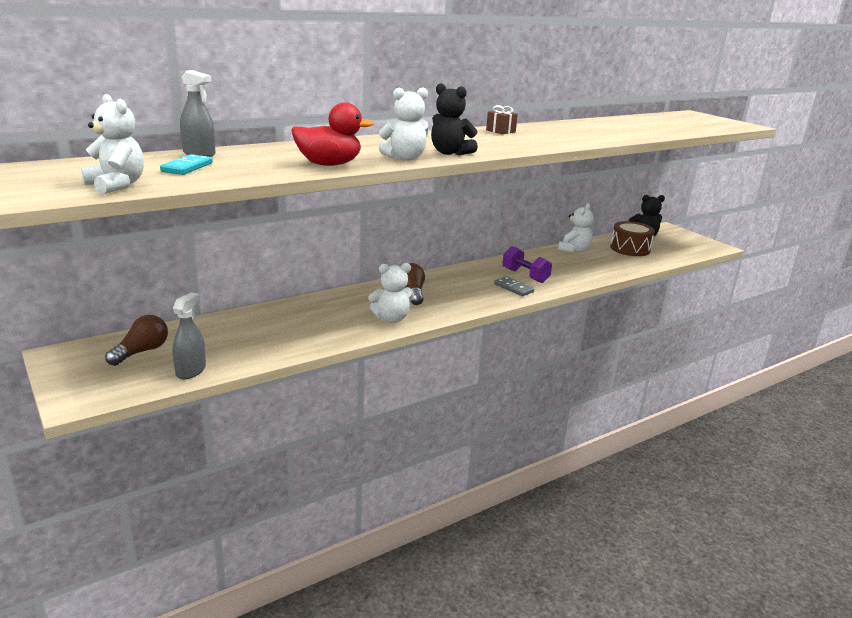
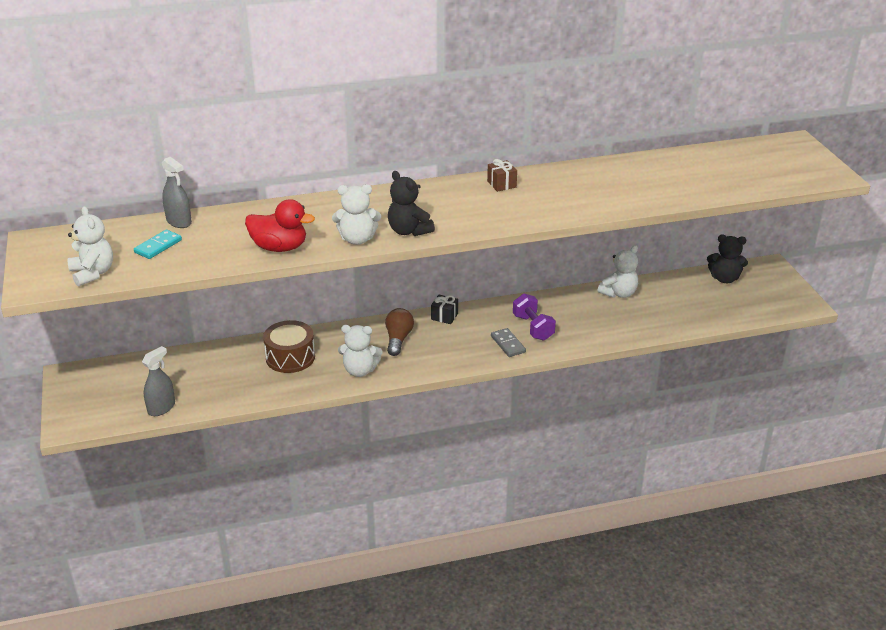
camera: 20 degrees right, 10 degrees up
(141, 352) = (131, 381): brown light bulb -> none
(442, 275) = (444, 316): none -> black gift
(630, 249) = (689, 297): brown drum -> brown drum (290, 357)

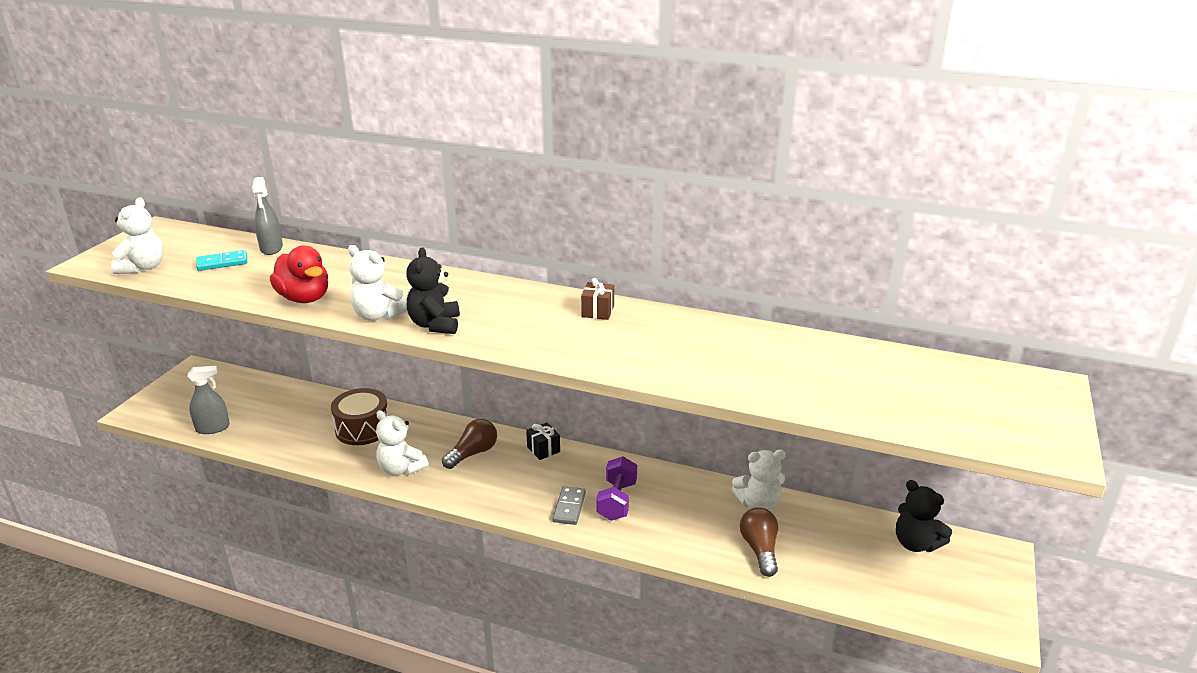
camera: 35 degrees right, 5 degrees down
(647, 318) = (760, 549): none -> brown light bulb

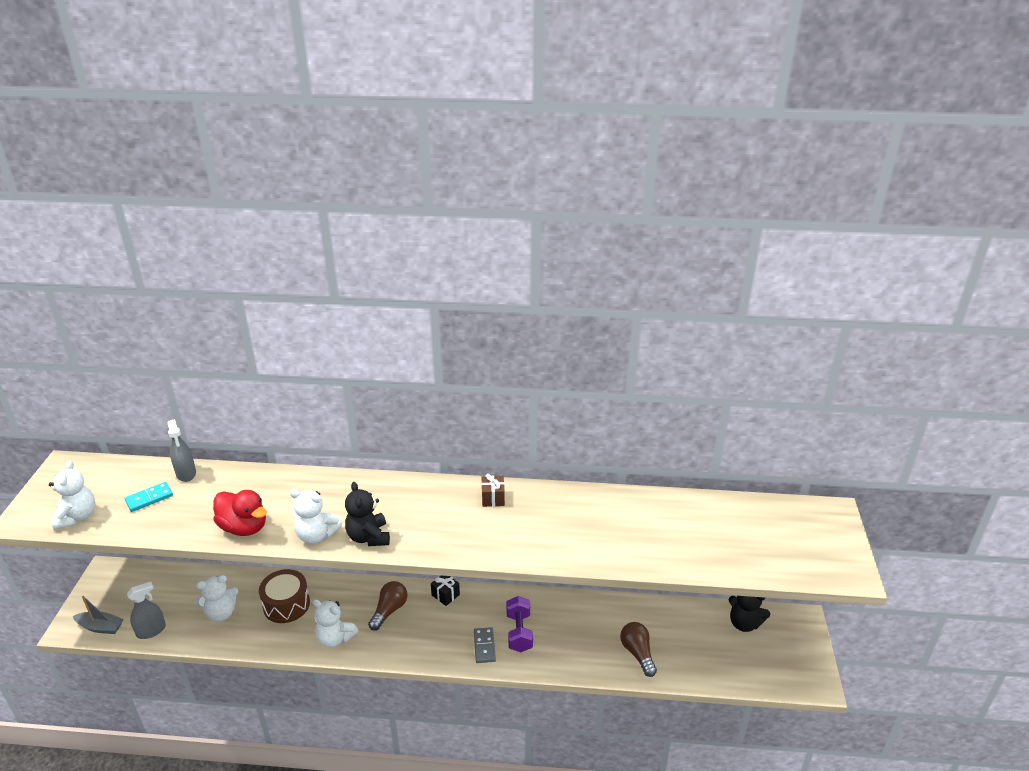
camera: 15 degrees left, 5 degrees up
(165, 416) = (100, 627): none -> grey boat
(758, 504) = (625, 613): white teddy bear -> white teddy bear (221, 613)

